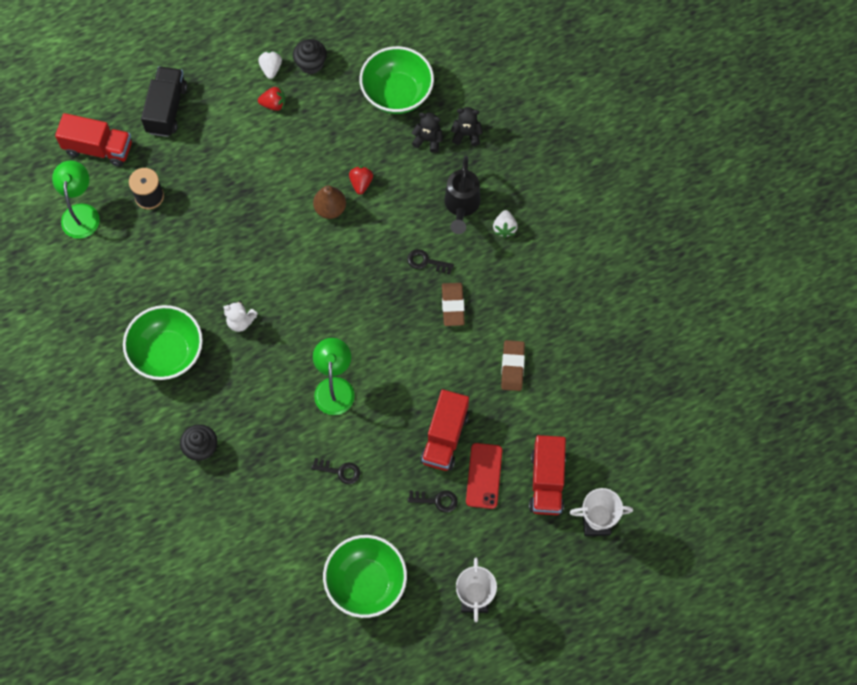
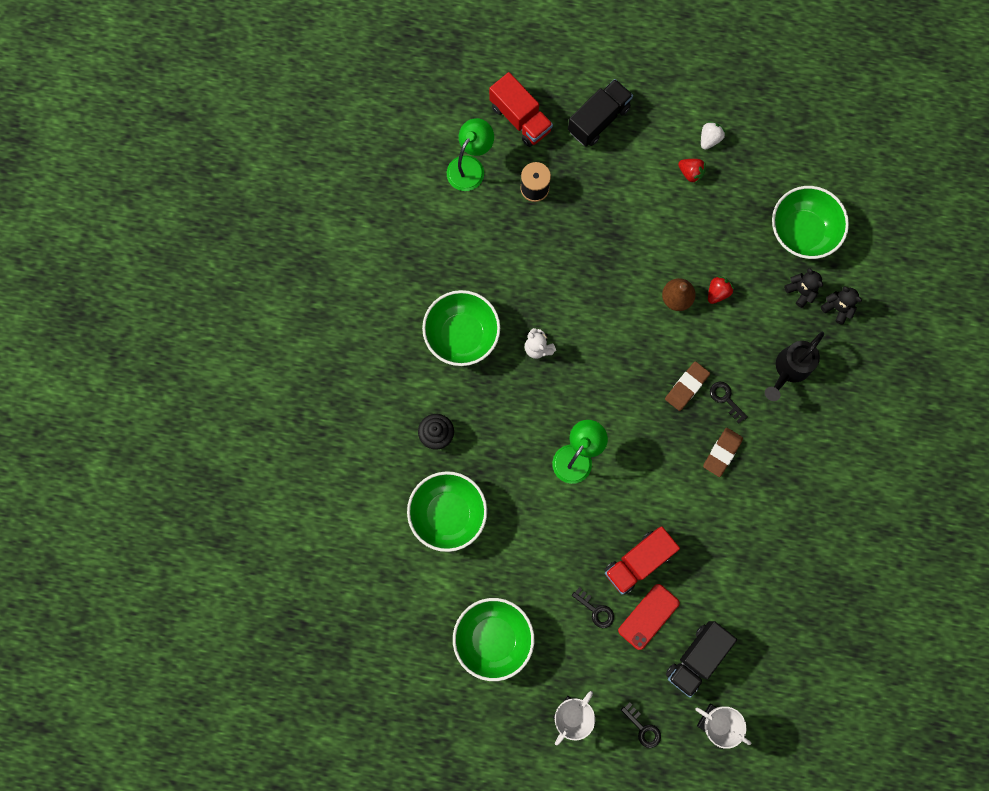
camera: 35 degrees right, 10 degrees up
(256, 507) = (448, 514): none -> green bowl
(311, 64) = (746, 157): black cupcake -> none
(340, 471) = (534, 531): black key -> black key (643, 728)
(504, 228) = (813, 414): white strawberry -> none
(512, 367) = (736, 540): brown eraser -> brown eraser (686, 387)
(546, 482) = (697, 658): red truck -> black truck

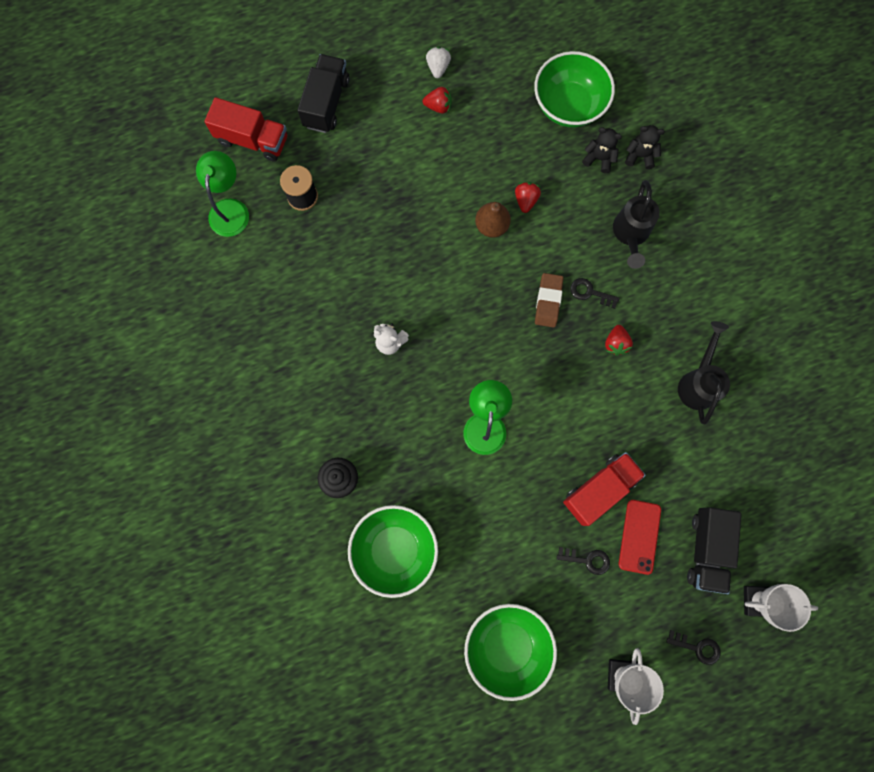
camera: 30 degrees left, 0 degrees up
(462, 335) = (311, 370): green bowl -> none
(638, 561) = (599, 490): red truck -> red truck turned 150 degrees counterclockwise
(722, 452) = (615, 343): brown eraser -> red strawberry
(772, 522) = (698, 382): none -> black watering can

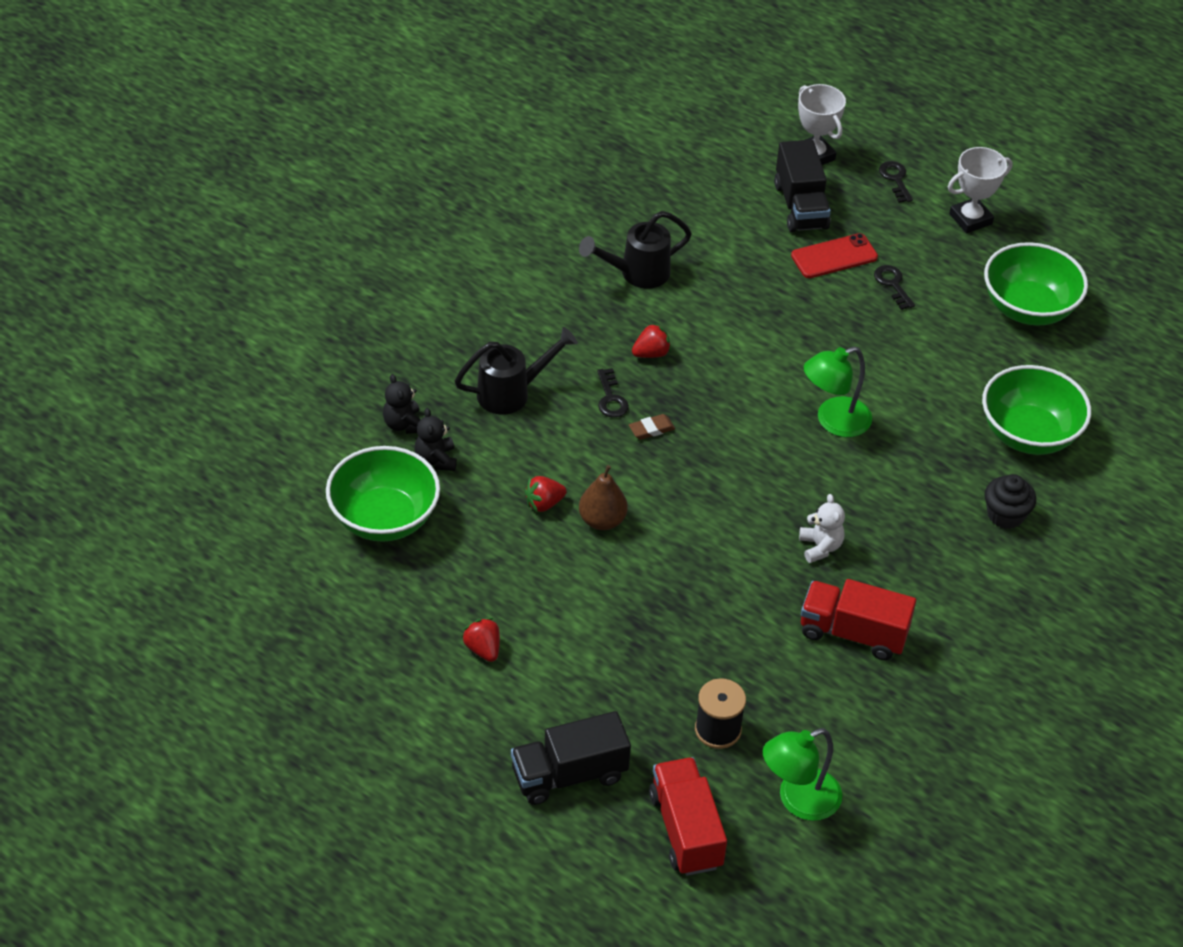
camera: 125 degrees left, 30 degrees down
(438, 67) = (426, 677): white strawberry -> none
(548, 301) = (651, 429): brown eraser -> brown eraser, size x0.65
(599, 490) = (817, 303): red truck -> red truck (853, 633)
(706, 549) = (800, 206): black truck -> black truck turned 105 degrees clockwise

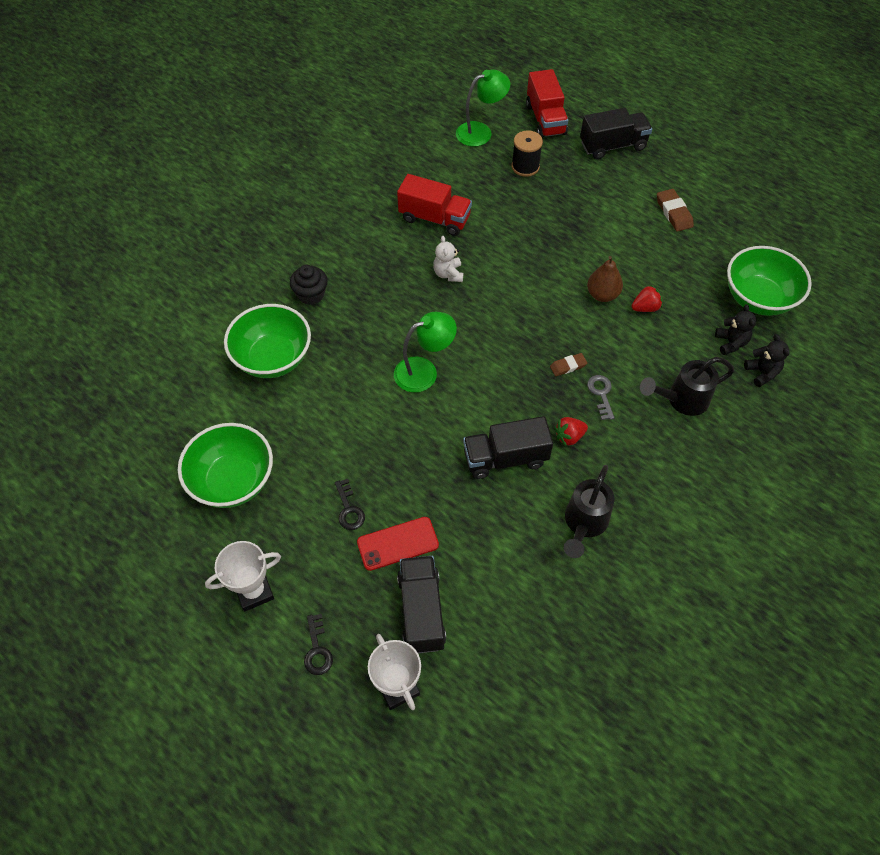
camera: 175 degrees left, 10 degrees up
(483, 649) = (674, 213): red strawberry -> brown eraser
(611, 398) = (601, 394): black key -> grey key
(636, 274) = (584, 524): black watering can -> black watering can turned 135 degrees clockwise
(725, 332) = (505, 458): none -> black truck

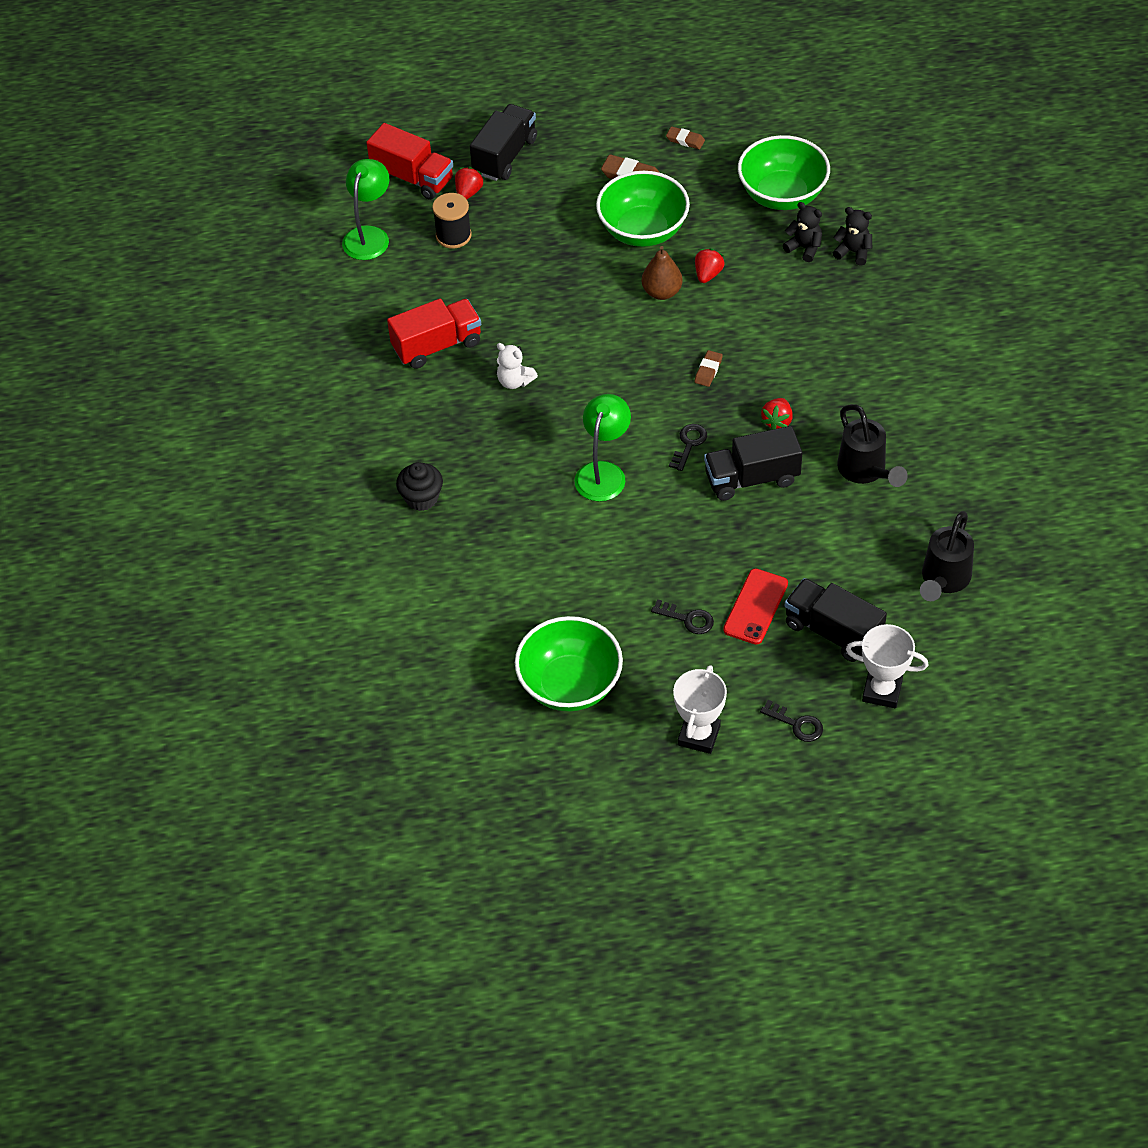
camera: 45 degrees left, 5 degrees down
(273, 358) = (465, 573): green bowl -> green bowl (643, 230)
(496, 401) = (689, 444): none -> black key
(505, 458) = (752, 478): black truck -> black truck turned 45 degrees clockwise
(565, 150) = (468, 192): none -> red strawberry
(601, 394) = (760, 369): grey key -> none
(681, 400) = (822, 323): black watering can -> black watering can (943, 580)
(736, 218) = (685, 140): none -> brown eraser

